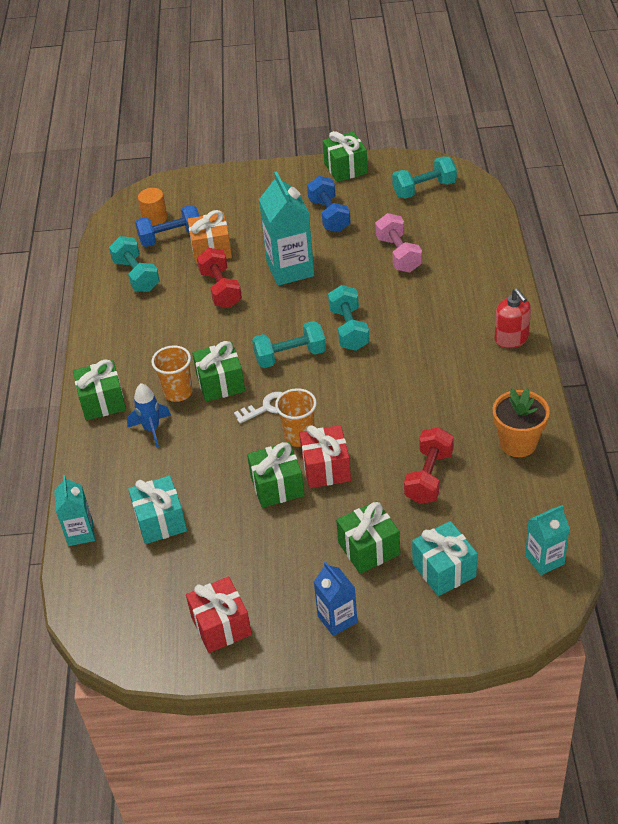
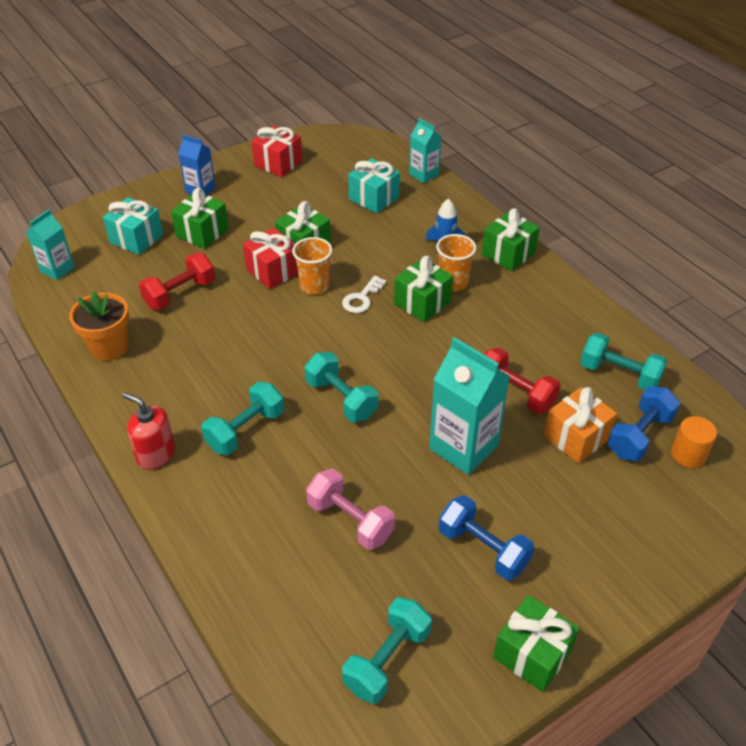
camera: 145 degrees right, 0 degrees up
(290, 356) = (379, 350): turquoise dumbbell -> turquoise dumbbell (245, 430)
(429, 477) = (180, 294): red dumbbell -> red dumbbell turned 60 degrees clockwise

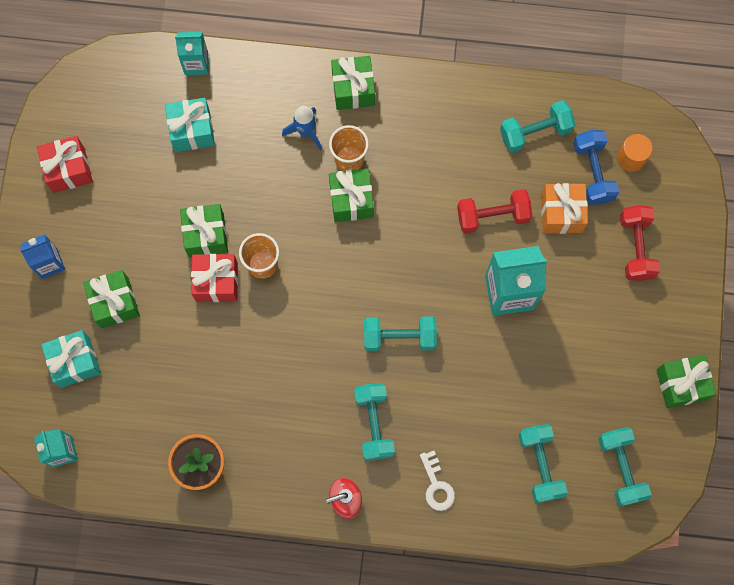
camera: 50 degrees left, 30 degrees up
(180, 294) = (182, 373): red dumbbell -> red dumbbell (636, 247)
(323, 582) = (540, 465): none -> turquoise dumbbell
(350, 521) = (508, 413): pink dumbbell -> none
(362, 298) = (308, 240): white key -> white key (436, 485)
(483, 549) = (594, 349): blue dumbbell -> none

